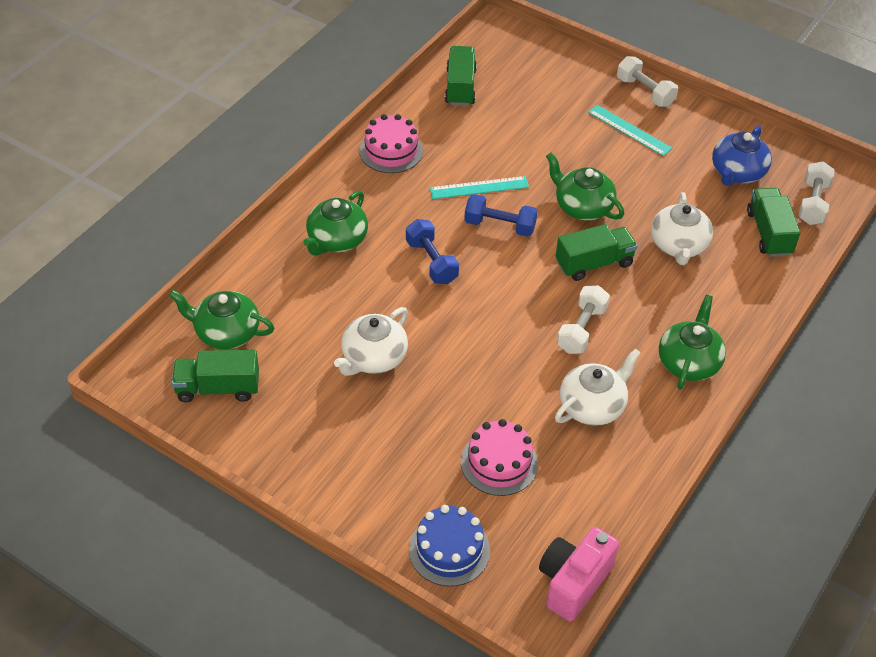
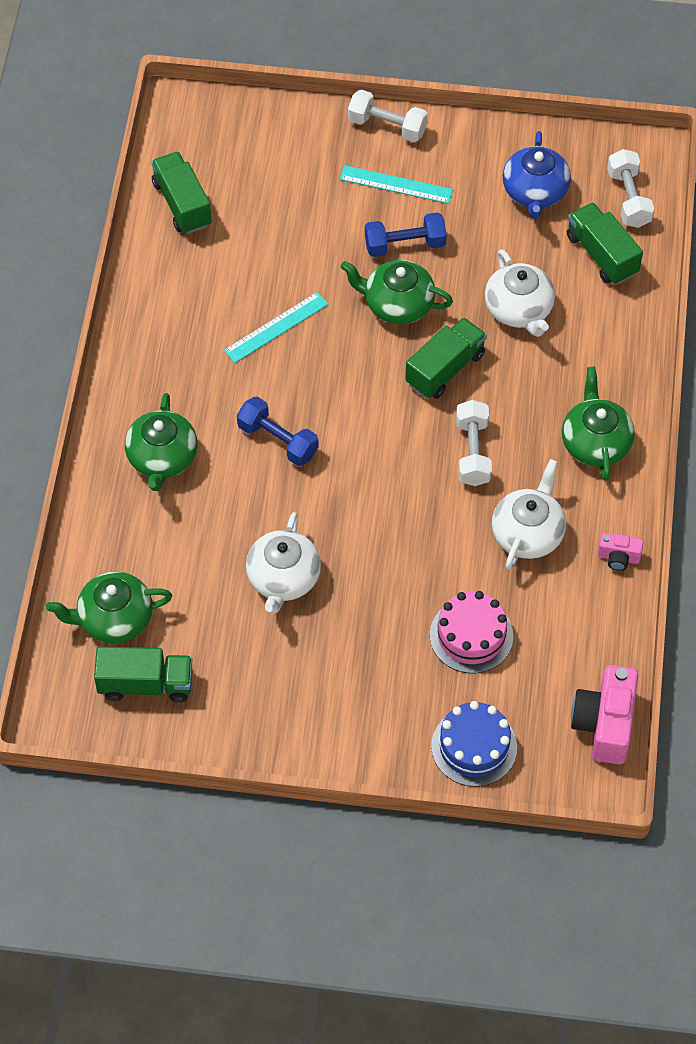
camera: 25 degrees left, 10 degrees up
(218, 388) = (146, 684): green truck -> green truck turned 150 degrees counterclockwise
(391, 151) = (154, 321): pink cake -> none
(499, 226) = (324, 365): blue dumbbell -> blue dumbbell (405, 245)
(660, 456) = (618, 557): none -> pink camera

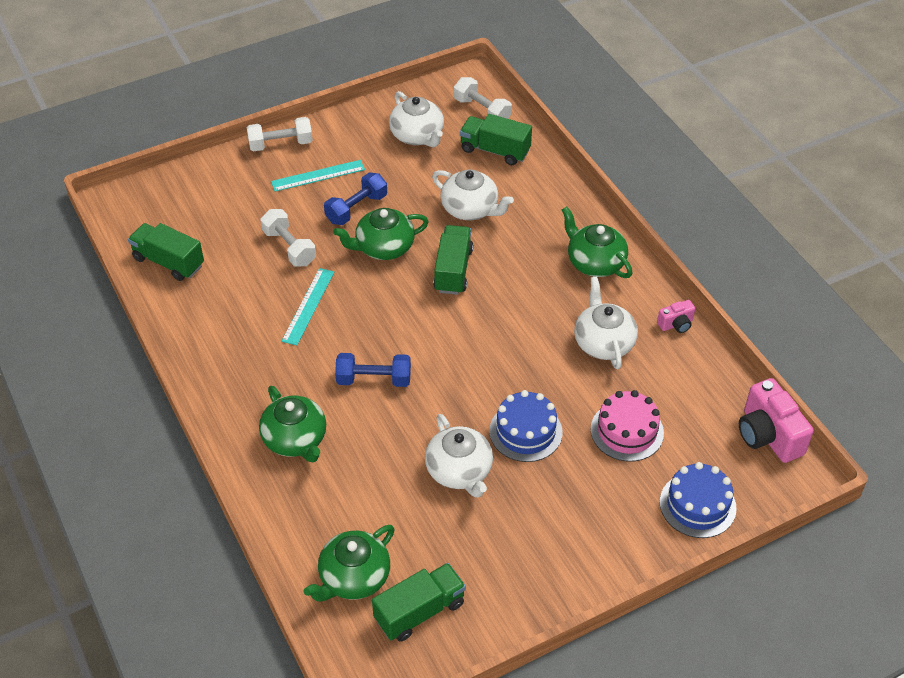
camera: 35 degrees left, 10 degrees down
(375, 577) = (525, 431): none -> blue cake
(473, 452) = (519, 312): white dumbbell -> white dumbbell (289, 247)
(535, 192) = (417, 136): blue teapot -> white teapot

